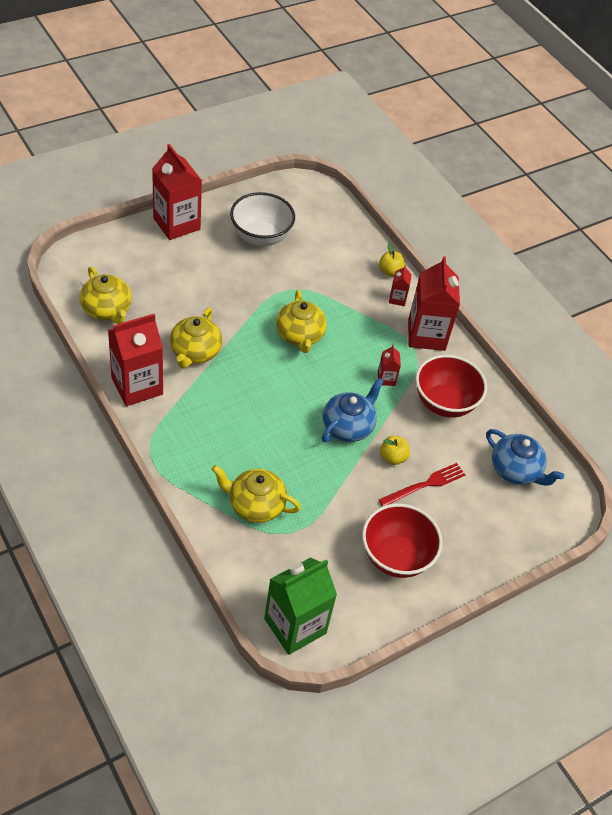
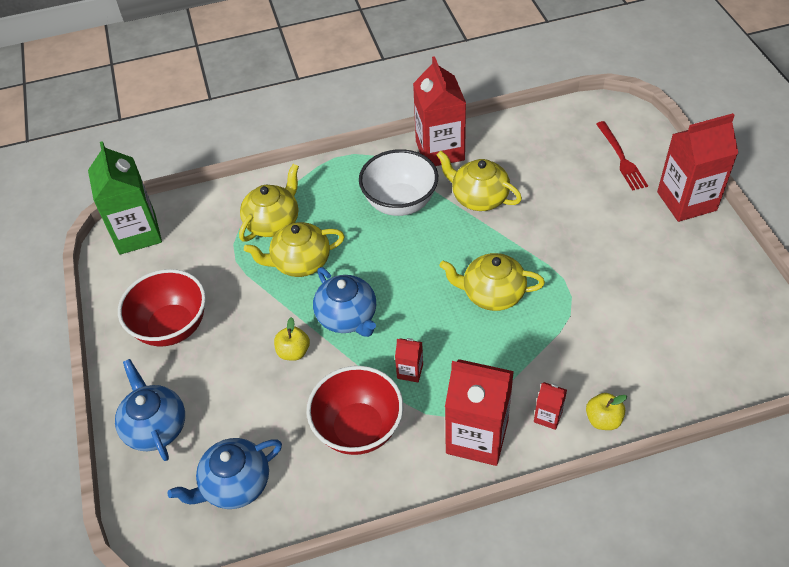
camera: 115 degrees right, 0 degrees up
(107, 310) = (546, 135): yellow teapot -> yellow teapot (300, 262)
(260, 237) = (668, 280): white bowl -> white bowl (400, 203)
(425, 485) = (247, 375): red fork -> red fork (621, 158)
(492, 538) = (155, 427): none -> blue teapot

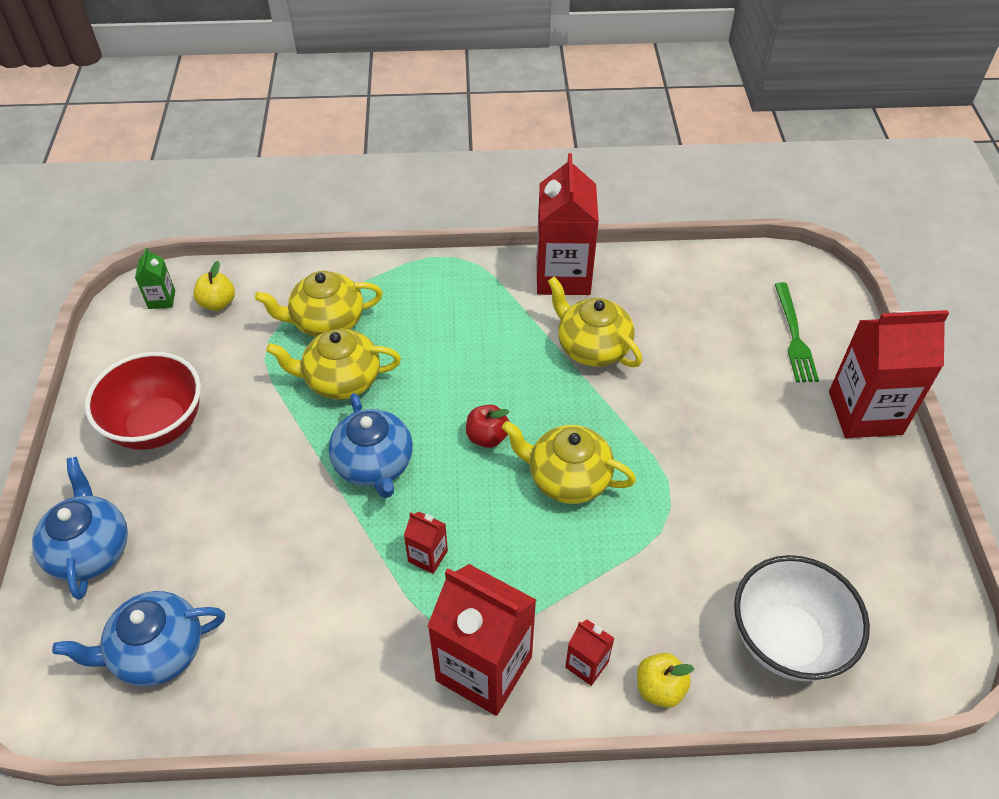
camera: 10 degrees right, 0 degrees up
(137, 233) = (162, 299): green carton -> green carton, size x0.45
(273, 222) = (327, 322): yellow teapot -> yellow teapot turned 150 degrees counterclockwise
(293, 352) = (292, 494): yellow apple -> yellow apple (218, 303)
(358, 428) = (336, 617): red bowl -> none
(400, 203) = (490, 332): white bowl -> white bowl (786, 640)
(424, 278) = (487, 437): none -> red apple
(621, 158) = (794, 336): red fork -> green fork

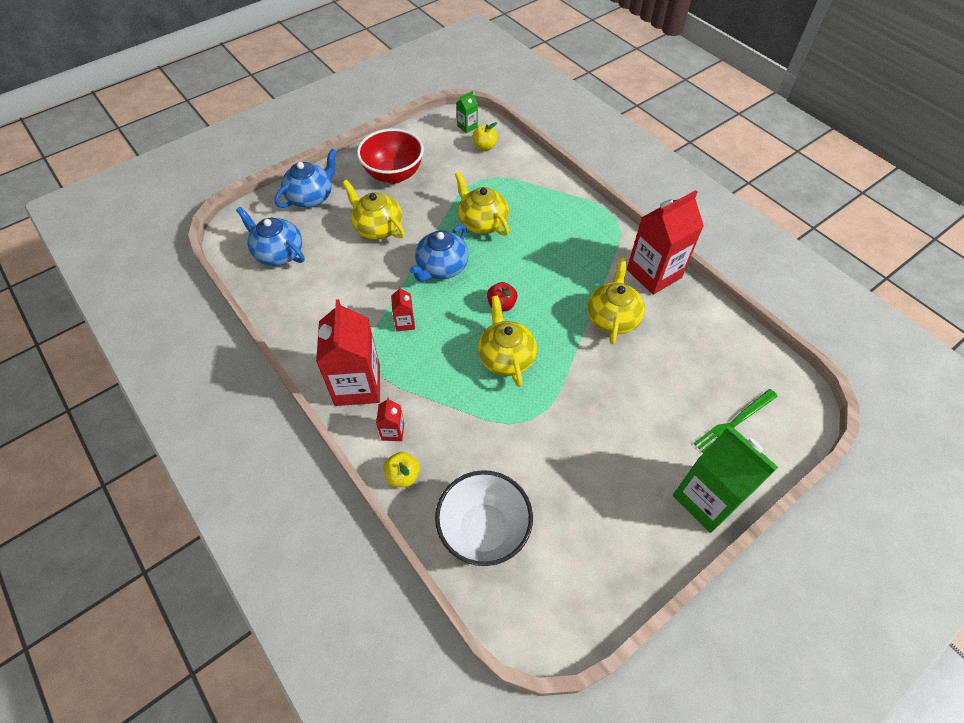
camera: 55 degrees right, 5 degrees up
(327, 322) = (514, 193): yellow teapot -> yellow teapot (377, 228)
(865, 413) = (707, 499): red carton -> green carton

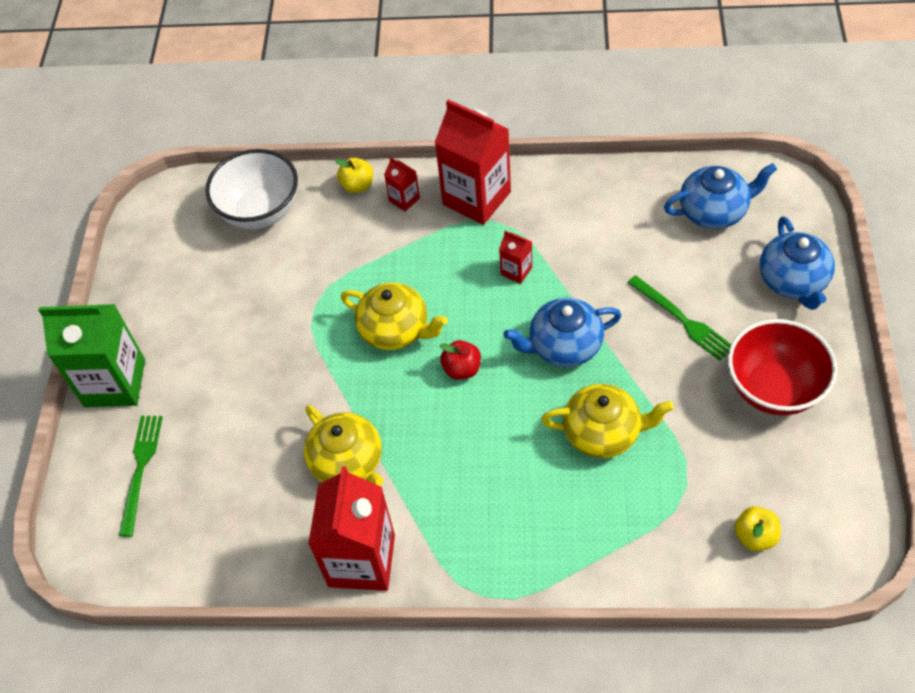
camera: 135 degrees right, 0 degrees up
(377, 228) = (682, 320): yellow teapot -> green fork
(441, 268) = (564, 346): blue teapot -> blue teapot turned 90 degrees counterclockwise
(467, 126) = (822, 544): green carton -> none

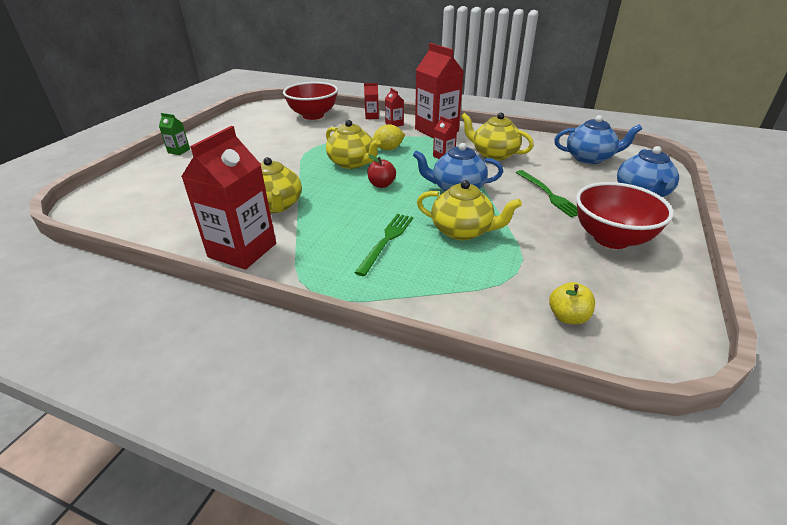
camera: 15 degrees right, 20 degrees down
(115, 383) = (179, 151): green carton -> green carton, size x0.45
(141, 469) = (154, 182): green fork -> green fork (386, 241)
(260, 211) = (313, 115): white bowl -> red bowl
(357, 185) = (372, 116): yellow apple -> red carton
(429, 275) = (388, 149): none -> yellow lemon
(583, 242) = (494, 154): none -> yellow teapot

